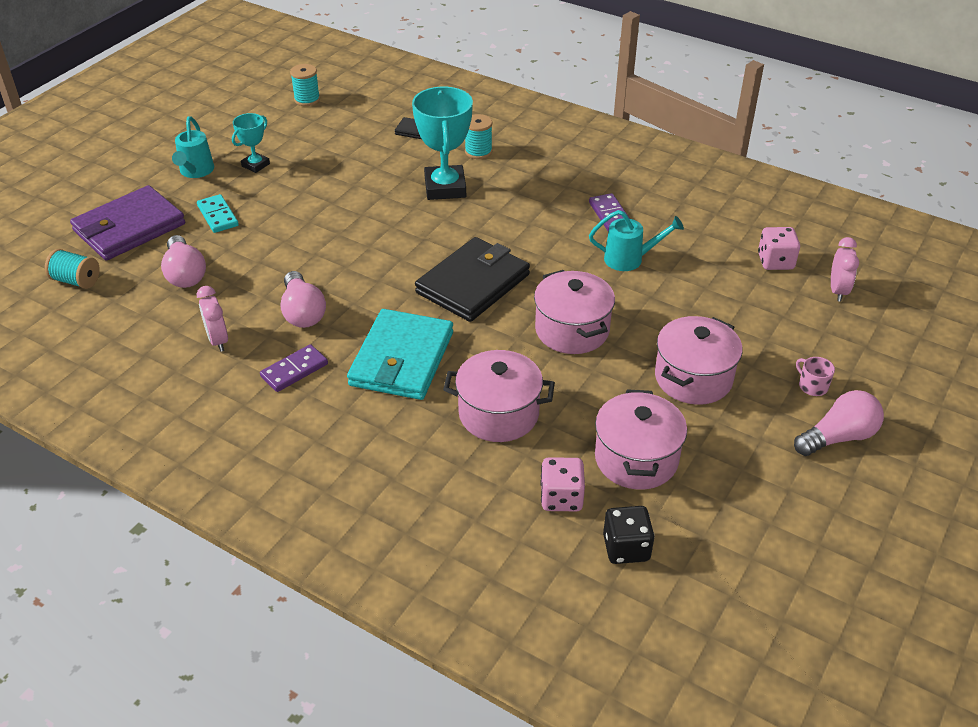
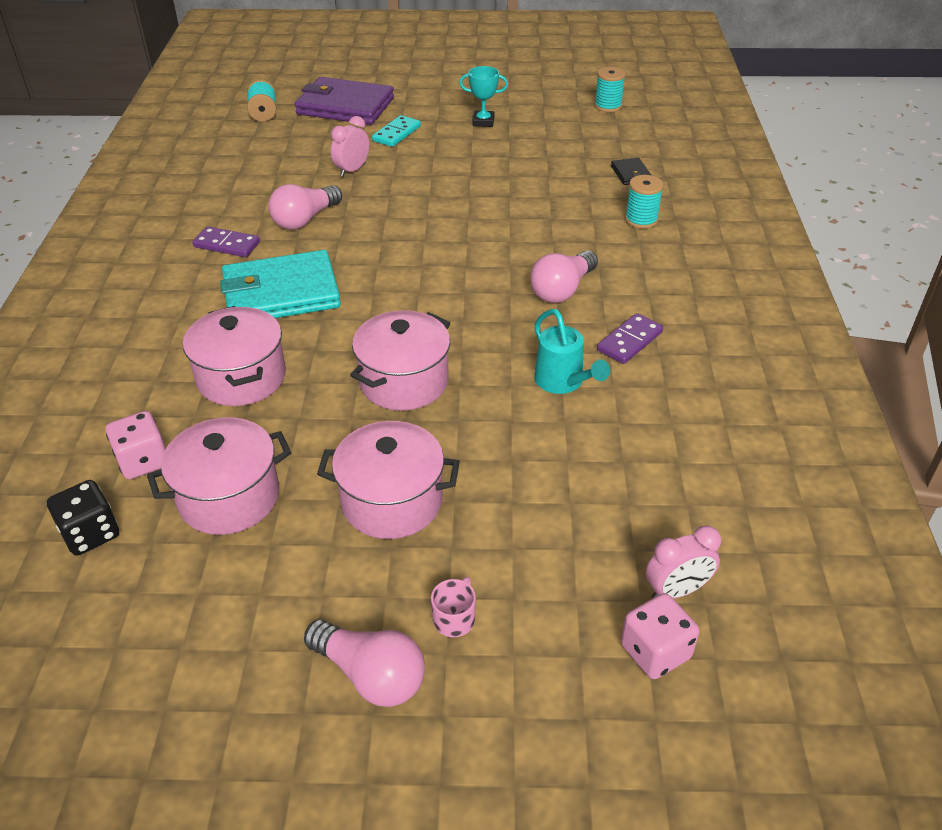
camera: 60 degrees right, 0 degrees up
(185, 274) = (309, 150): pink light bulb -> pink light bulb (562, 290)
(195, 171) = (445, 102): turquoise watering can -> none
(218, 340) = (239, 196): pink clock -> pink clock (352, 170)
(445, 188) = (559, 223): turquoise trophy -> none
(473, 283) = (424, 293): black wallet -> none
(775, 261) = (680, 508): pink dice -> pink dice (655, 651)

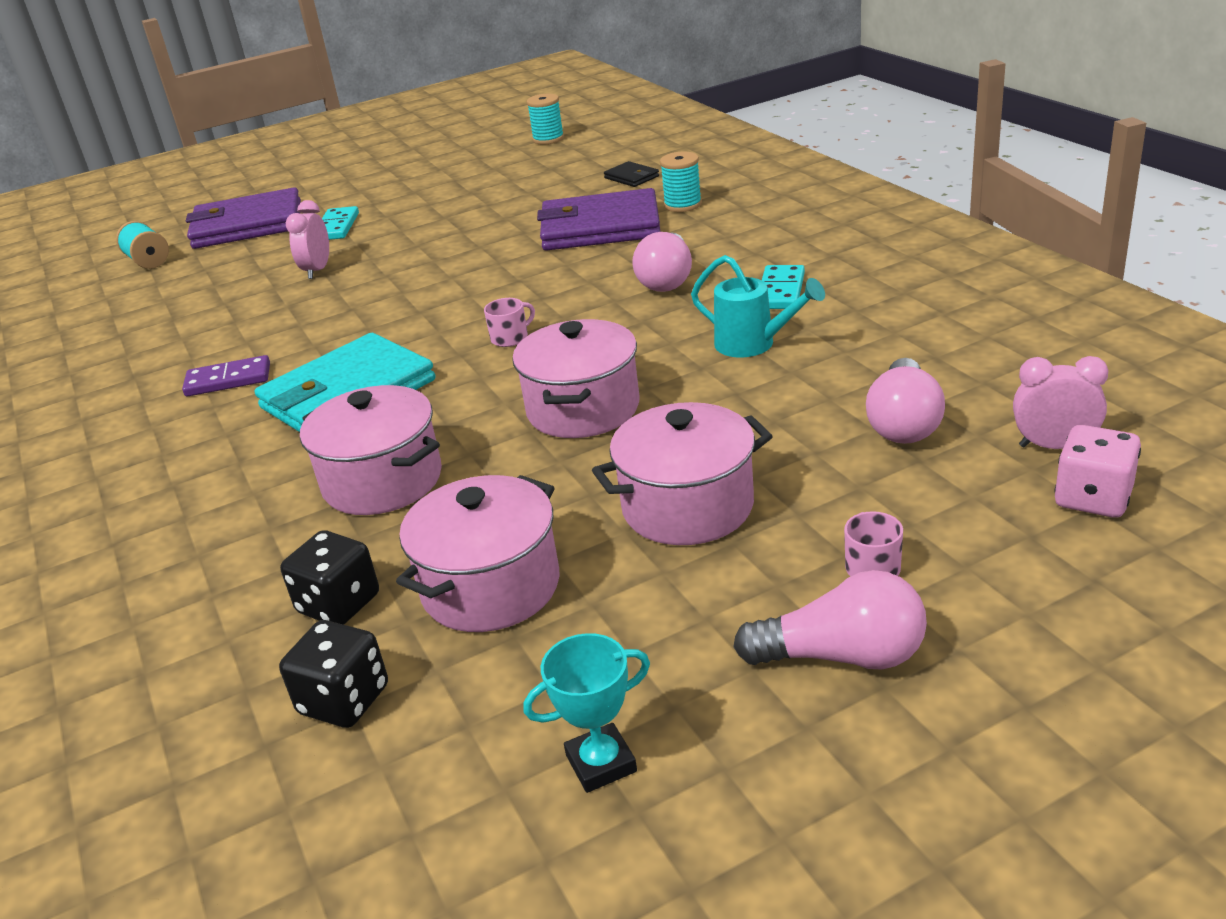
camera: 25 degrees left, 10 degrees down
(143, 461) = (339, 604): pink dice -> black dice
(305, 220) = (306, 327): pink light bulb -> pink light bulb (904, 423)
(415, 293) = (510, 338): none -> pink mug
(483, 122) = (427, 189): turquoise trophy -> turquoise trophy (601, 763)
(563, 215) = (600, 227): none -> purple wallet
(629, 341) = (780, 291): purple domino -> turquoise domino
(676, 591) = (1054, 446): pink clock -> pink clock turned 120 degrees counterclockwise

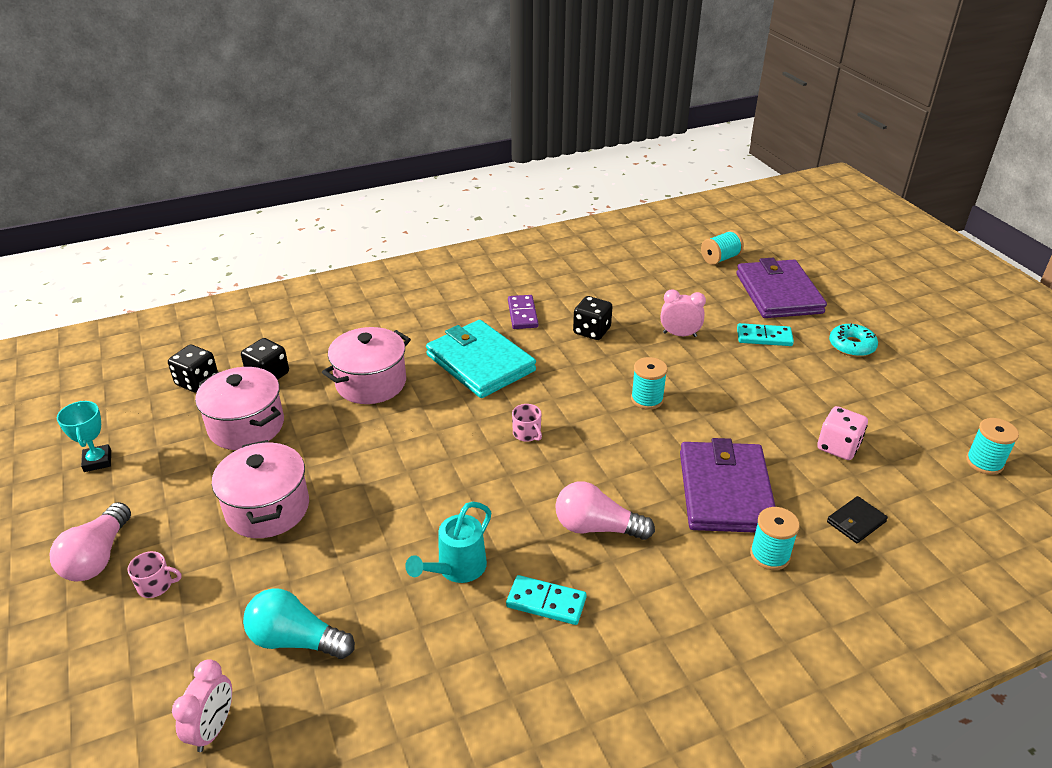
camera: 90 degrees right, 5 degrees up
(291, 324) = (591, 331): none -> black dice
(365, 188) = (851, 346): none -> turquoise donut
(446, 276) = (647, 399): none -> turquoise spool
(583, 409) = (407, 467): pink pot -> none
(904, 423) = (296, 640): pink light bulb -> turquoise light bulb
(1093, 498) = (141, 729): pink dice -> pink dice (838, 447)

